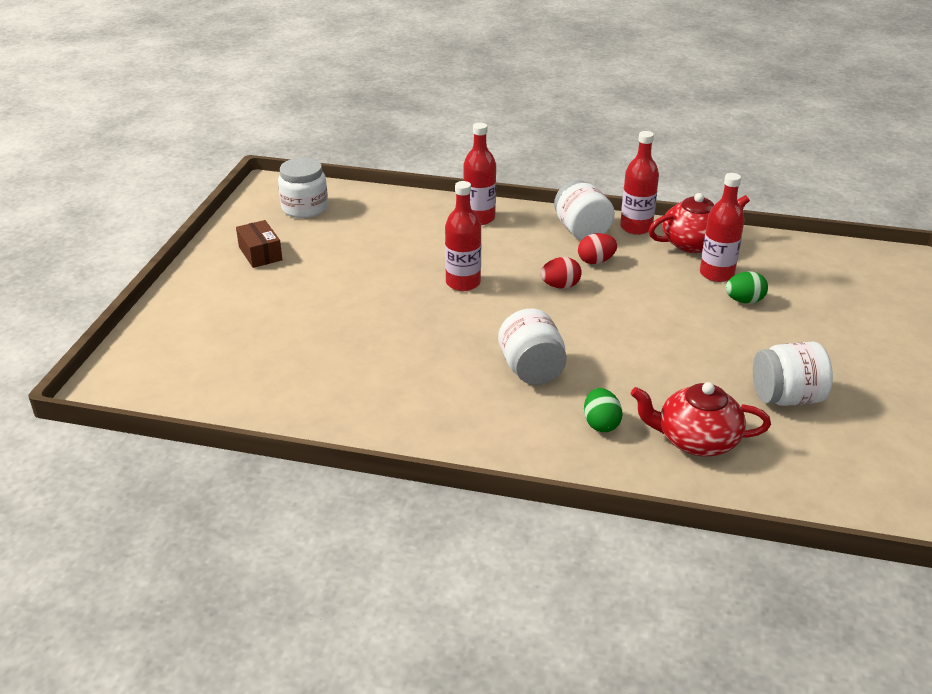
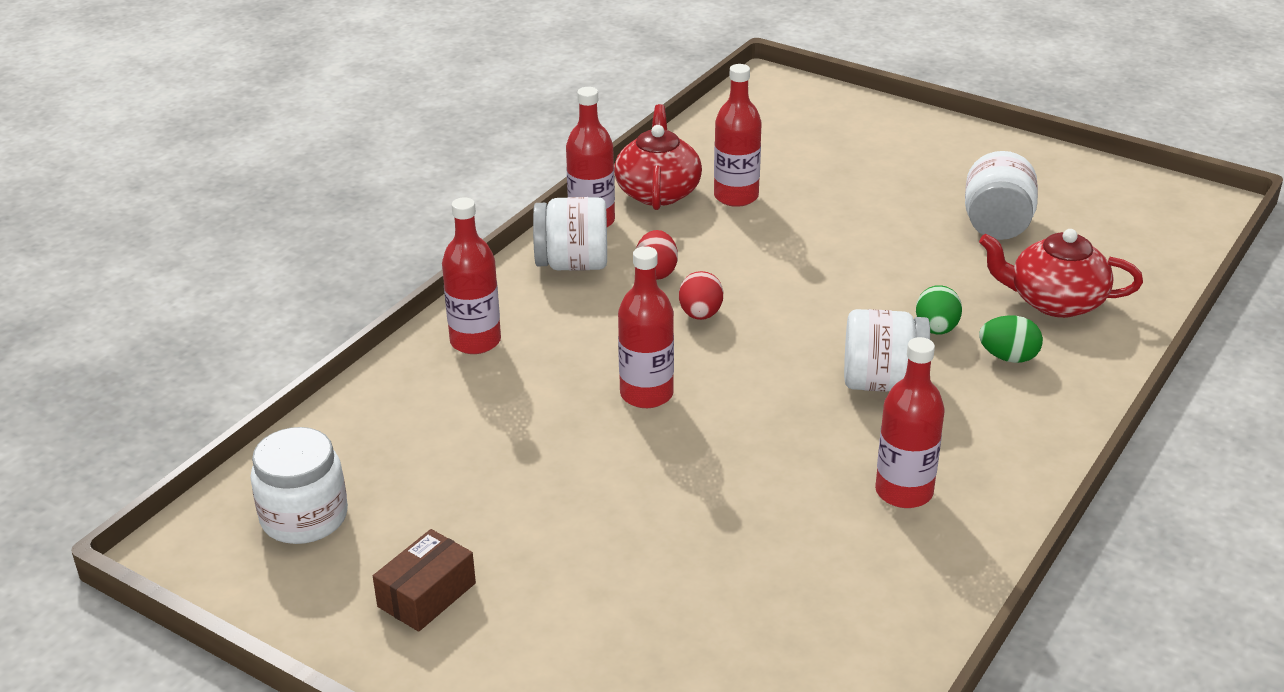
camera: 70 degrees left, 0 degrees up
(260, 253) = (426, 595): brown box -> brown box turned 45 degrees counterclockwise
(416, 395) = (904, 491): none -> red bottle
(696, 440) = (1055, 301): red teapot -> red teapot turned 75 degrees clockwise
(744, 301) = (802, 196): green egg -> green egg (936, 329)

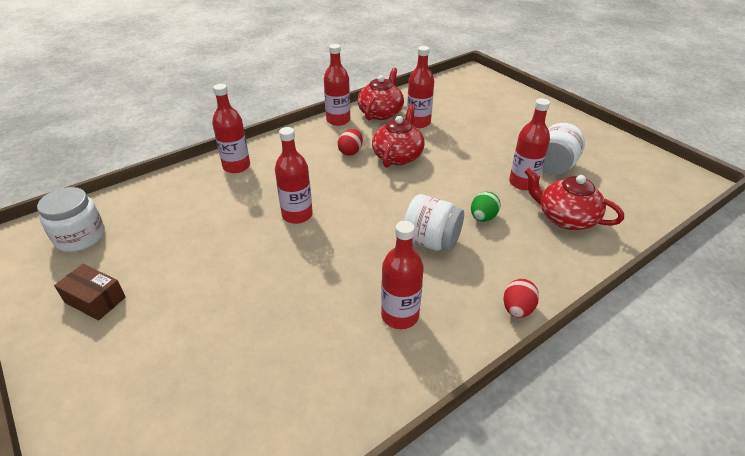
camera: 20 degrees right, 5 degrees up
(426, 595) = (95, 300): brown box -> brown box turned 60 degrees clockwise
(572, 264) = (313, 139): white jar -> none
(700, 314) = (357, 178): red egg -> red egg (517, 309)
(741, 262) = (398, 156): none -> red teapot
(965, 262) = (523, 183): none -> red bottle
(1008, 357) = (517, 245): green egg -> none

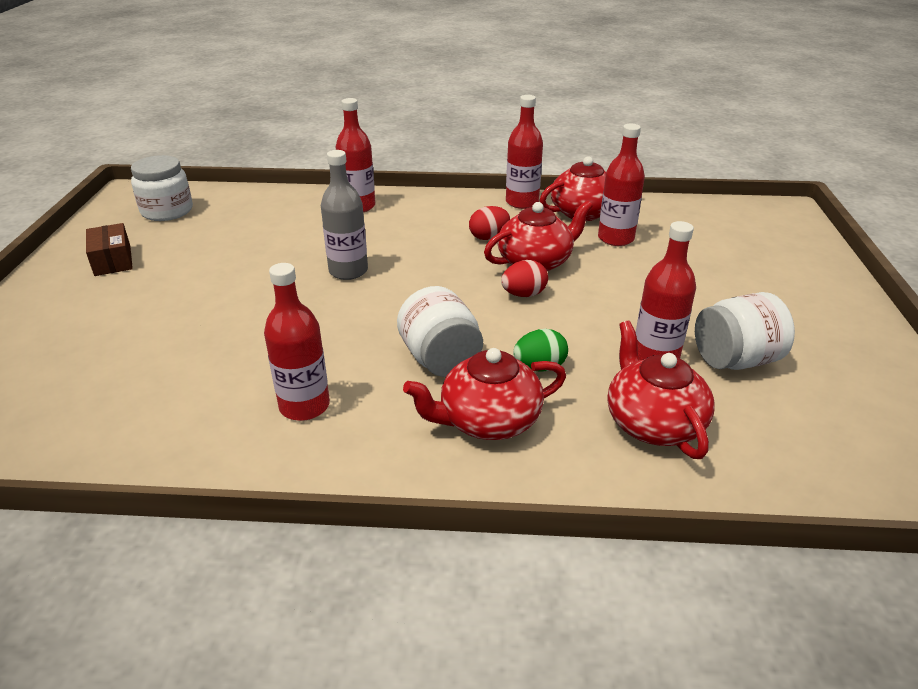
camera: 40 degrees right, 5 degrees down
(297, 215) = (348, 271): red bottle -> grey bottle
(500, 262) = (488, 421): none -> red teapot
(517, 309) = (430, 476): red egg -> red egg (523, 294)

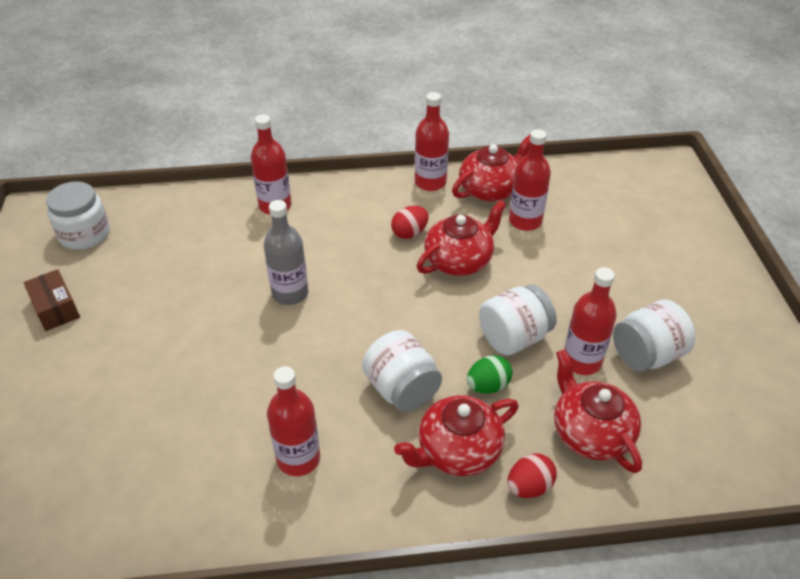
camera: 10 degrees left, 10 degrees up
(523, 294) = (457, 302): red egg -> red egg (529, 486)
(580, 329) = (514, 338): none -> white jar

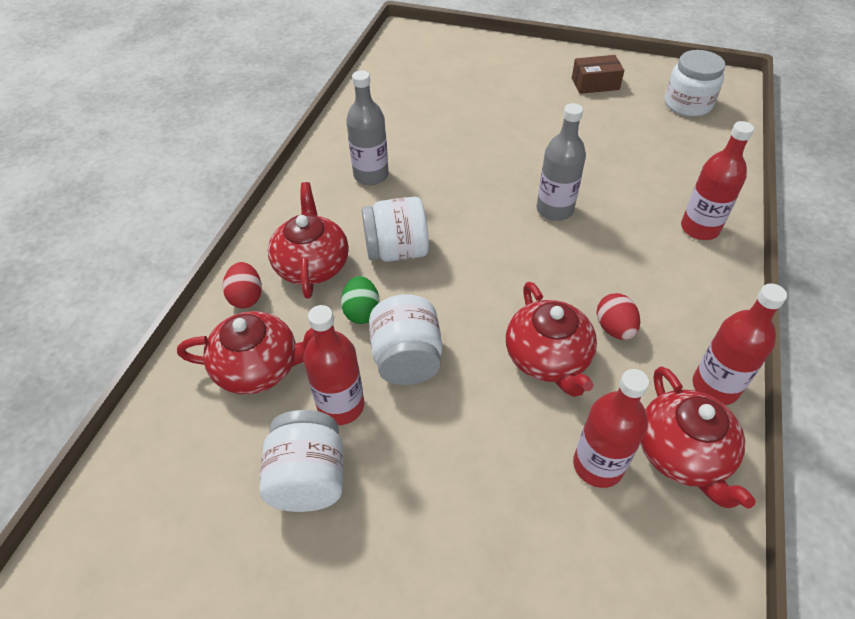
camera: 115 degrees right, 5 degrees up
(298, 458) = (371, 175): red bottle -> grey bottle

